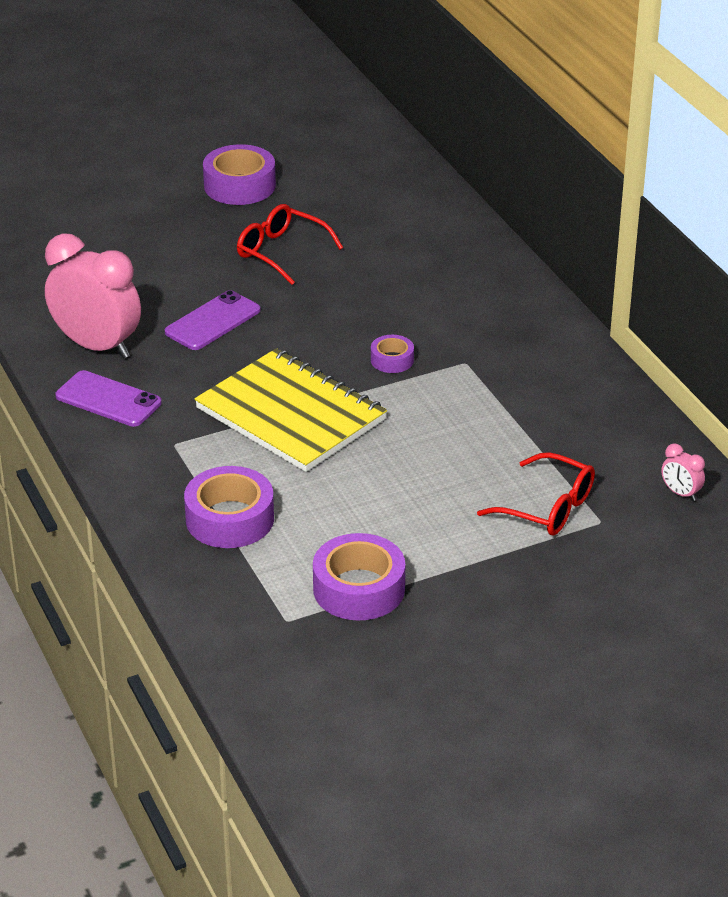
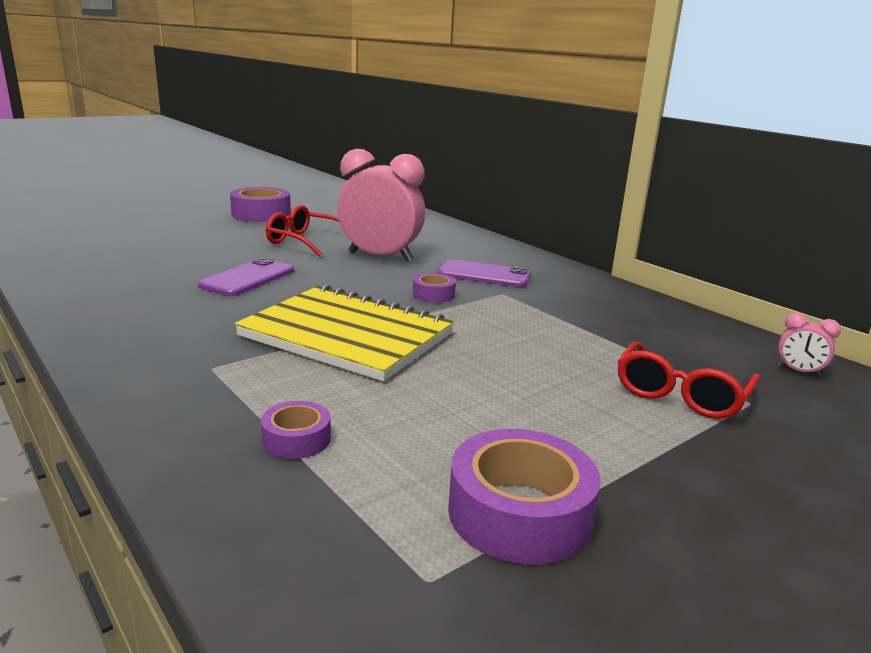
camera: 15 degrees left, 15 degrees down
(97, 346) = (122, 297): pink clock -> pink clock (380, 257)
(108, 399) = (129, 335): purple phone -> purple phone (484, 274)
(230, 519) = (296, 439): purple tape -> purple tape, size x0.54
(547, 507) = (681, 394): red glasses -> red glasses turned 105 degrees clockwise

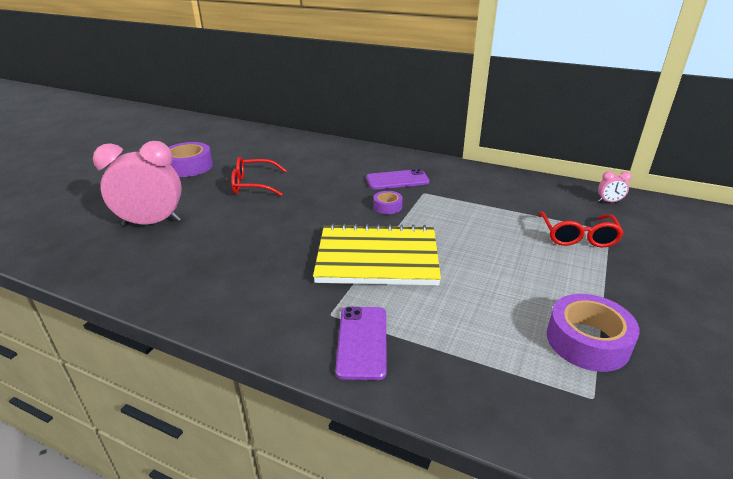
camera: 25 degrees left, 10 degrees up
(248, 278) = (257, 231): purple phone -> purple phone (362, 342)
(296, 439) = (441, 344): purple tape -> none
(380, 257) = (319, 184): pink clock -> pink clock (152, 223)

